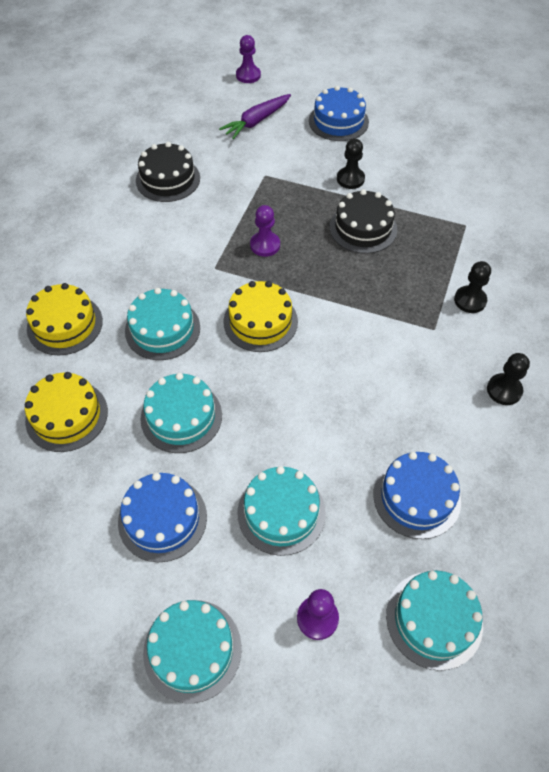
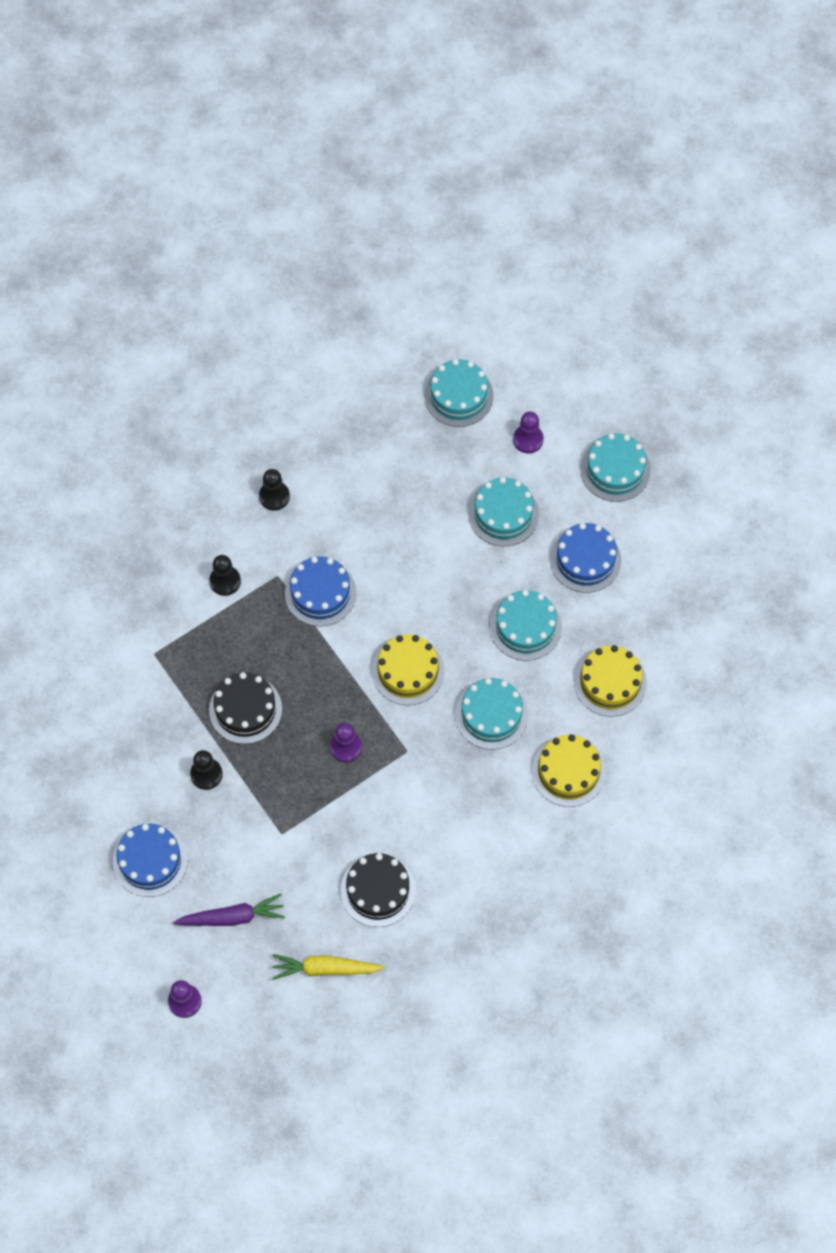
camera: 145 degrees left, 10 degrees up
(171, 126) = (325, 969): none -> yellow carrot
(416, 497) = (405, 467): blue cake -> blue cake (320, 593)

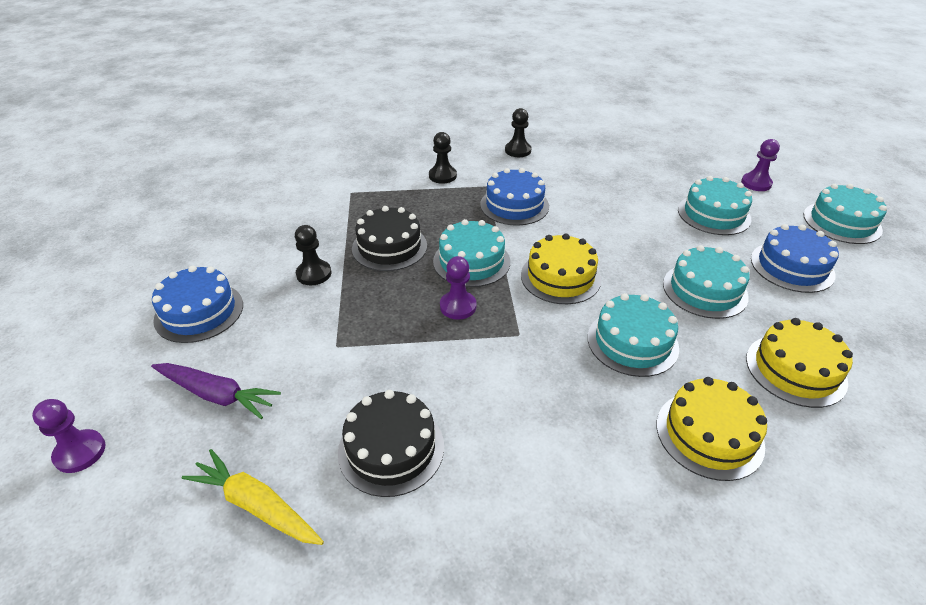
camera: 30 degrees right, 25 degrees down
(458, 396) = (702, 148): turquoise cake -> turquoise cake (471, 261)

